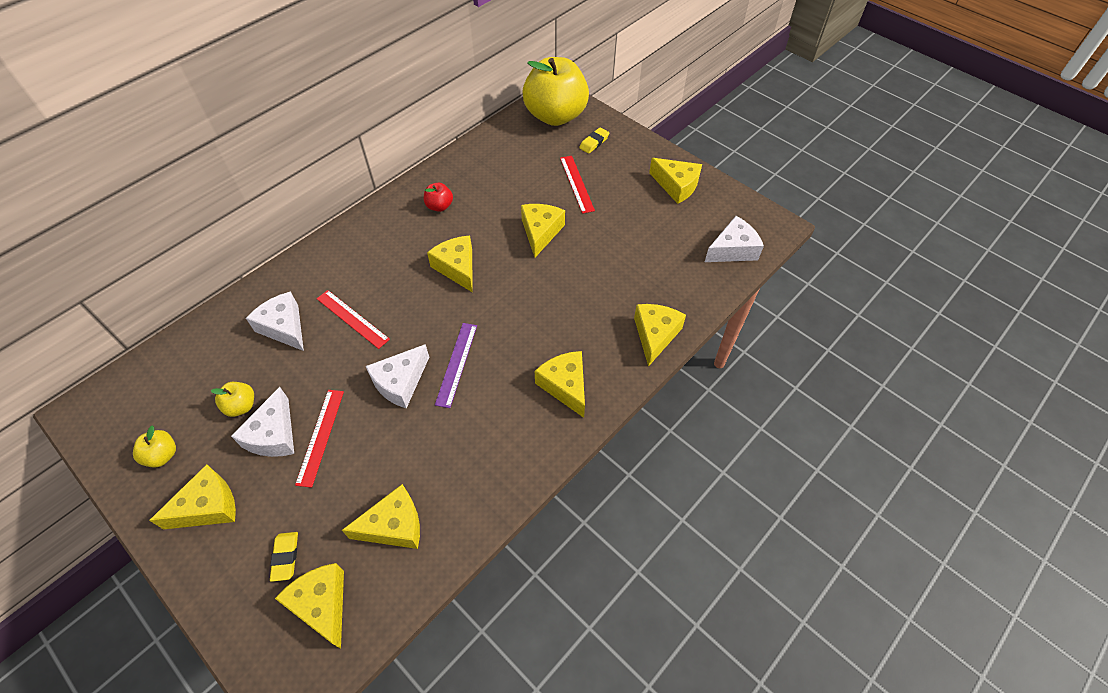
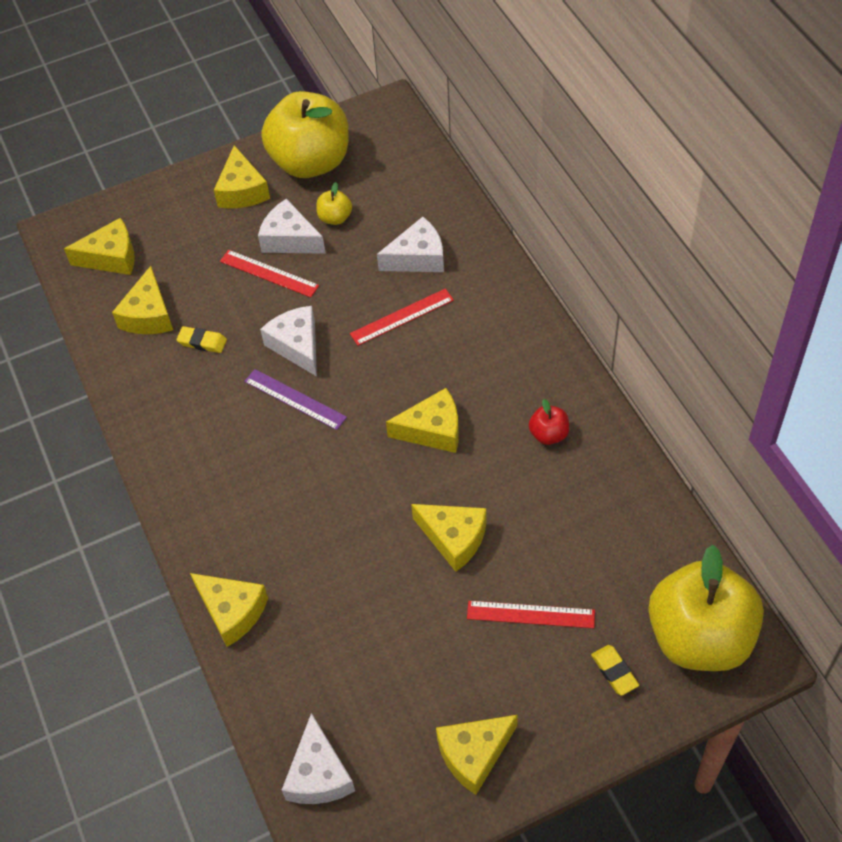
camera: 115 degrees right, 0 degrees up
(162, 455) = (310, 162): yellow apple -> yellow apple, size x2.47
(285, 557) = (165, 238): yellow eraser -> yellow eraser (202, 342)
(565, 386) = (215, 493): yellow cheese -> none

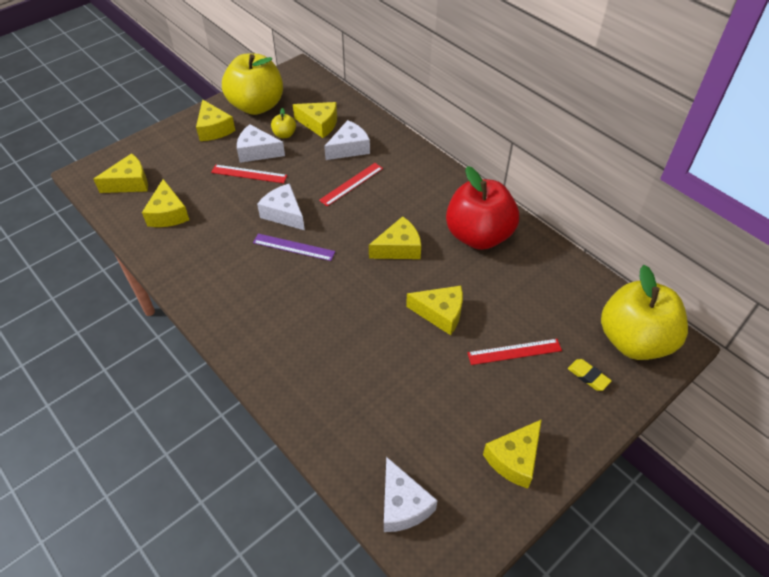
camera: 20 degrees left, 5 degrees down
(202, 342) = (213, 223): yellow eraser -> none
(232, 611) = (293, 400): yellow cheese -> yellow cheese (319, 124)
(548, 434) = (478, 235): red apple -> red apple, size x2.47

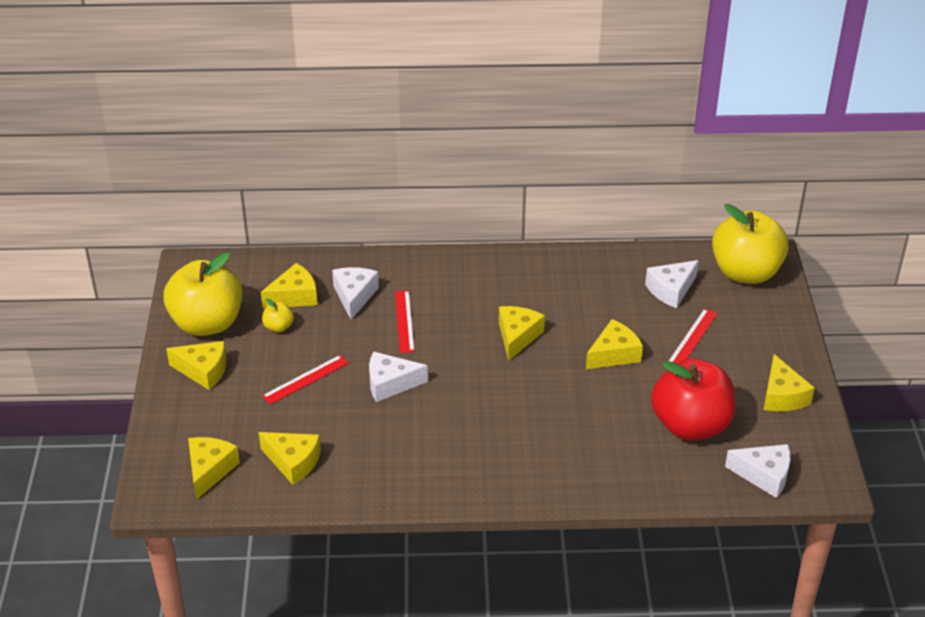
camera: 50 degrees left, 10 degrees down
(257, 151) = (279, 358): white cheese -> white cheese (671, 290)
(294, 247) = (441, 399): purple ruler -> none
(478, 235) = (557, 284): red apple -> red apple (690, 425)
(588, 376) = (752, 315): yellow eraser -> none

